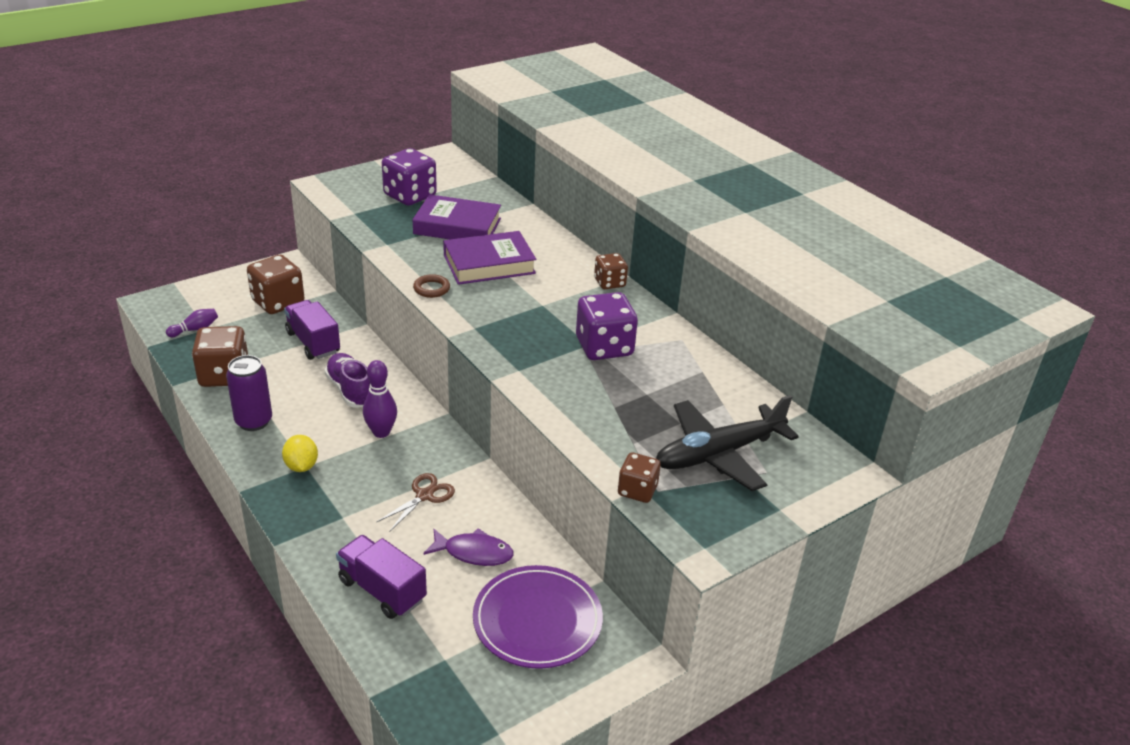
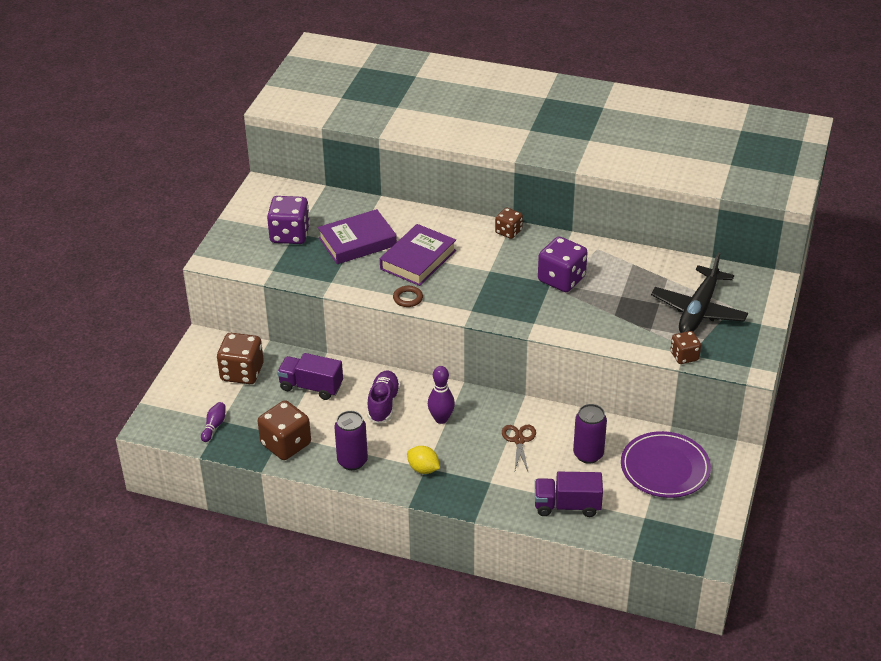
camera: 35 degrees left, 5 degrees up
(350, 390) = (383, 404): purple shoe -> purple shoe turned 75 degrees clockwise
(474, 553) = (588, 454): purple fish -> purple can

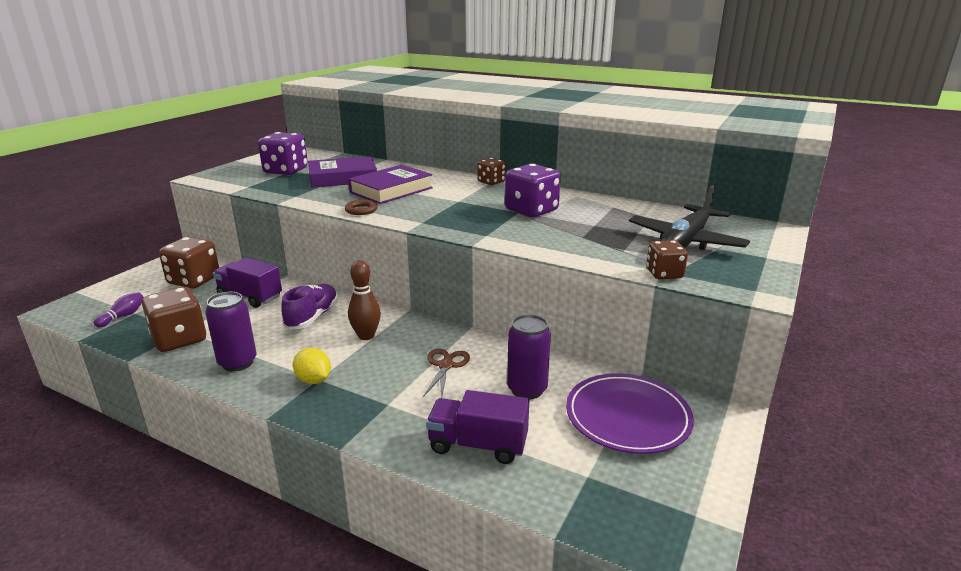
camera: 10 degrees right, 15 degrees down
(441, 419) = (366, 336): purple bowling pin -> brown bowling pin

